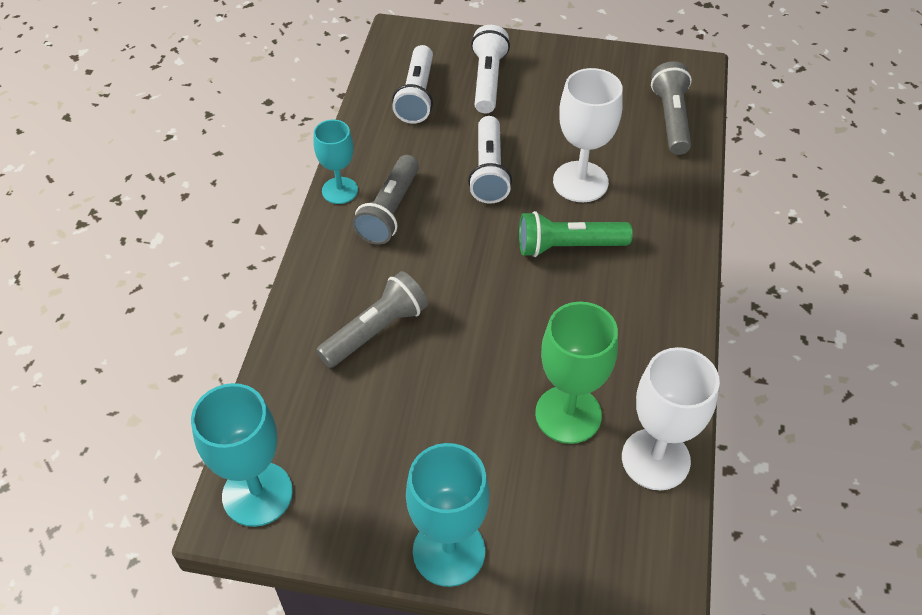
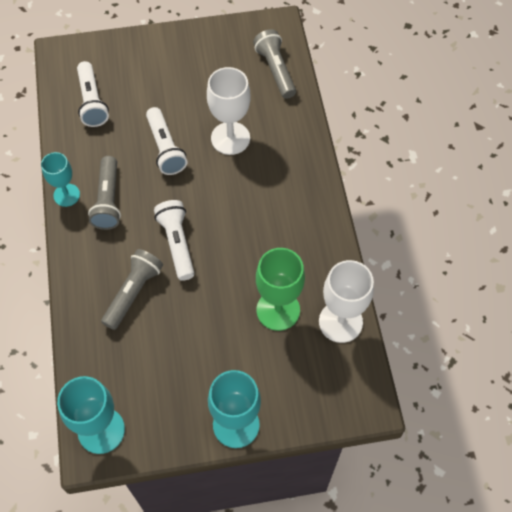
camera: 20 degrees left, 10 degrees up
(488, 80) = (138, 75): white flashlight -> white flashlight (177, 244)
(568, 246) = (239, 190): green flashlight -> none

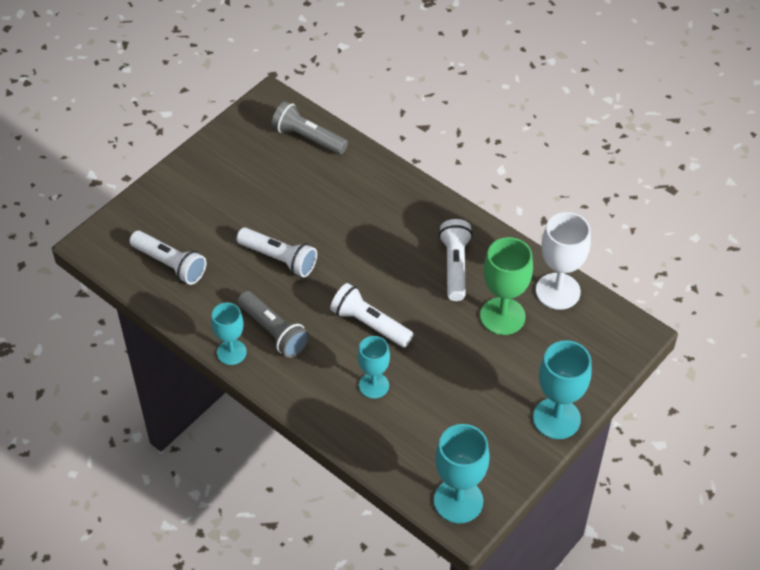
camera: 40 degrees left, 10 degrees down
(133, 293) = (374, 385): grey flashlight -> turquoise goblet
(230, 138) = (327, 215): white goblet -> none
(282, 244) = (455, 266): none -> white flashlight

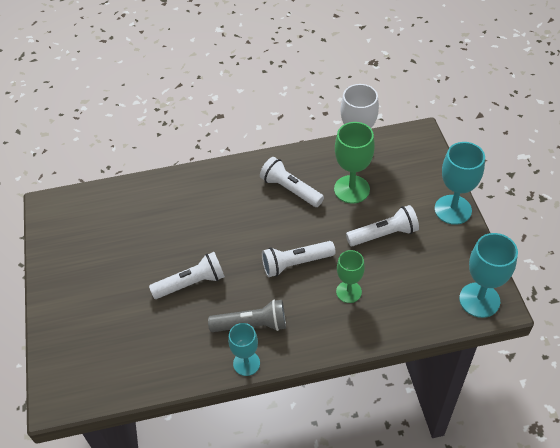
camera: 50 degrees left, 0 degrees up
(170, 264) = (129, 356): white flashlight -> white flashlight (383, 234)
(308, 138) = (104, 204): grey flashlight -> none
(374, 385) = (348, 292): turquoise goblet -> green goblet

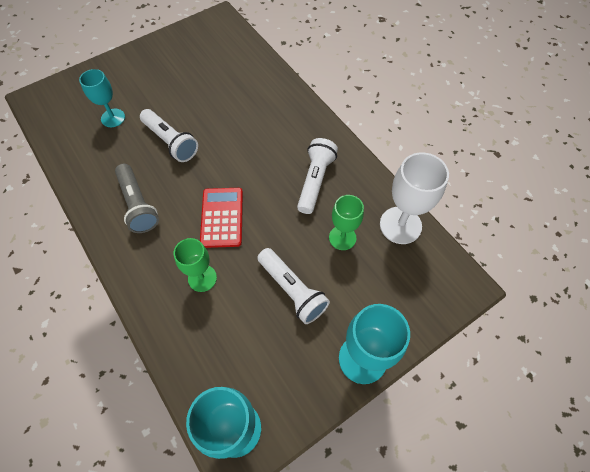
camera: 65 degrees right, 10 degrees up
(246, 363) = (95, 215): turquoise goblet -> turquoise goblet (113, 118)
(296, 263) = (222, 217): white flashlight -> red calculator
(351, 189) = (342, 238): green goblet -> green goblet, size x0.65

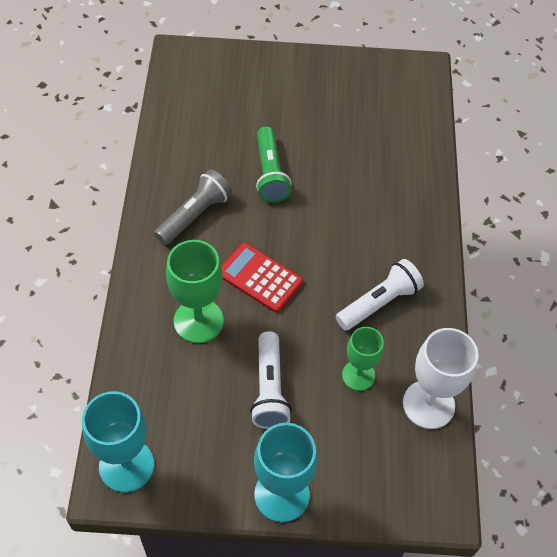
camera: 35 degrees right, 5 degrees down
(113, 118) = (235, 116): turquoise goblet -> none
(138, 204) = (194, 215): grey flashlight -> grey flashlight turned 150 degrees counterclockwise
(171, 142) = (270, 173): white flashlight -> green flashlight
(202, 278) = (198, 321): green goblet -> green goblet, size x1.55
(222, 217) = (260, 278): red calculator -> red calculator turned 90 degrees counterclockwise

